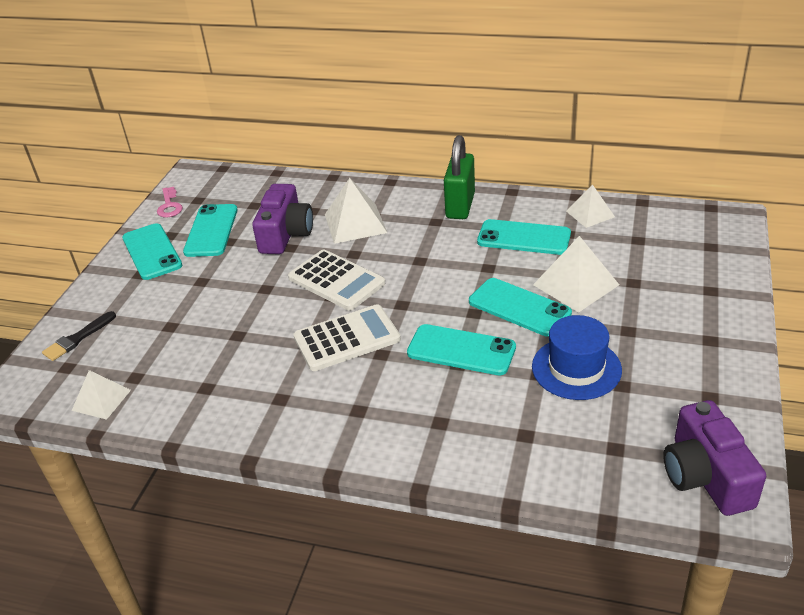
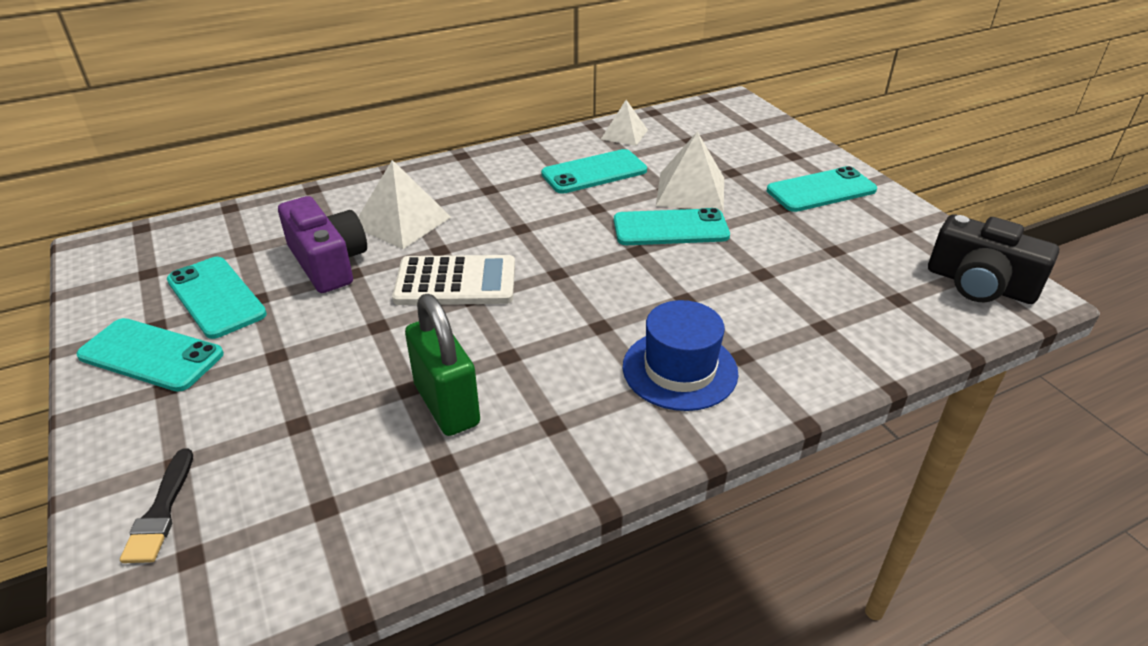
camera: 45 degrees left, 0 degrees up
(101, 400) = (308, 563): white pyramid -> none
(169, 206) = (109, 294): pink key -> none
(347, 338) = (544, 329): white calculator -> none
(460, 206) = (496, 168): green padlock -> green padlock (447, 405)
(461, 350) = (671, 286): turquoise phone -> turquoise phone (821, 190)
(576, 368) = (784, 254): blue hat -> blue hat (679, 370)
(705, 476) = (980, 284): purple camera -> black camera

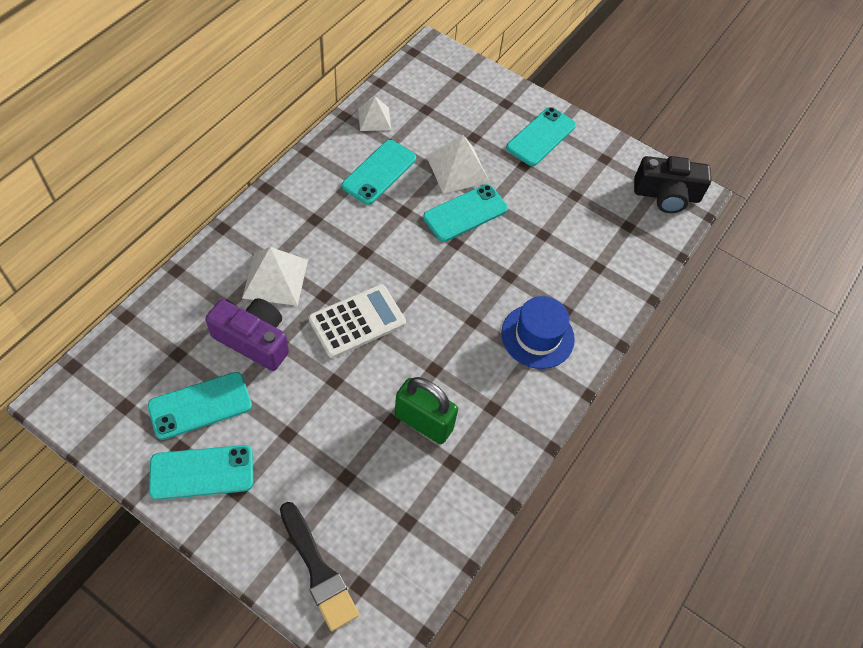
camera: 35 degrees left, 20 degrees up
(161, 511) = (318, 569): black brush -> black brush, size x1.55
(216, 297) = (200, 405): turquoise phone -> turquoise phone turned 45 degrees counterclockwise

